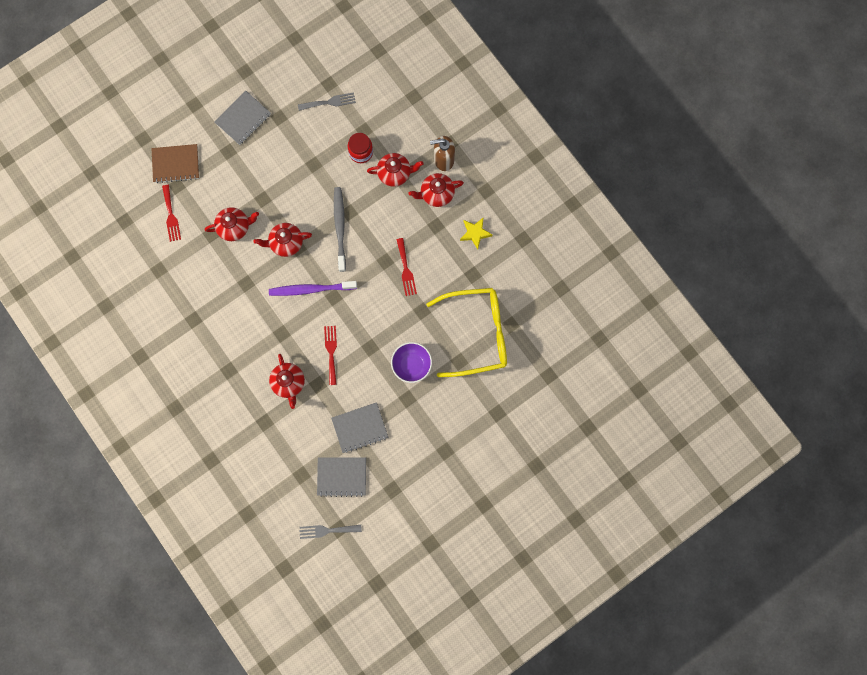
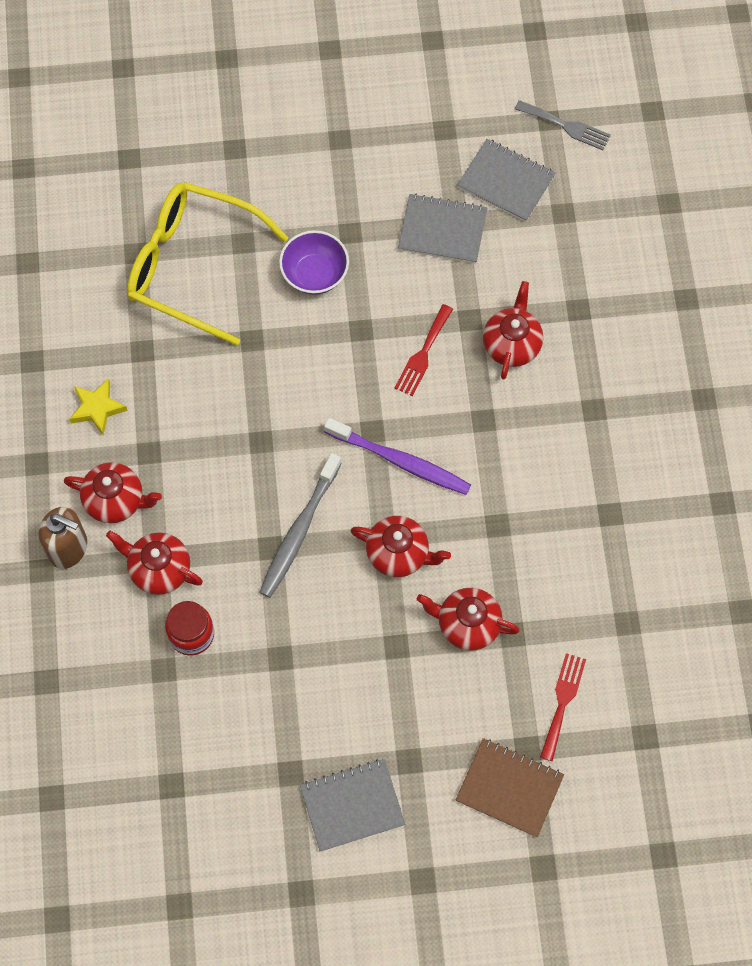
camera: 150 degrees left, 10 degrees down
(329, 102) = (190, 751): grey fork -> none
(406, 270) = (237, 411): red fork -> none

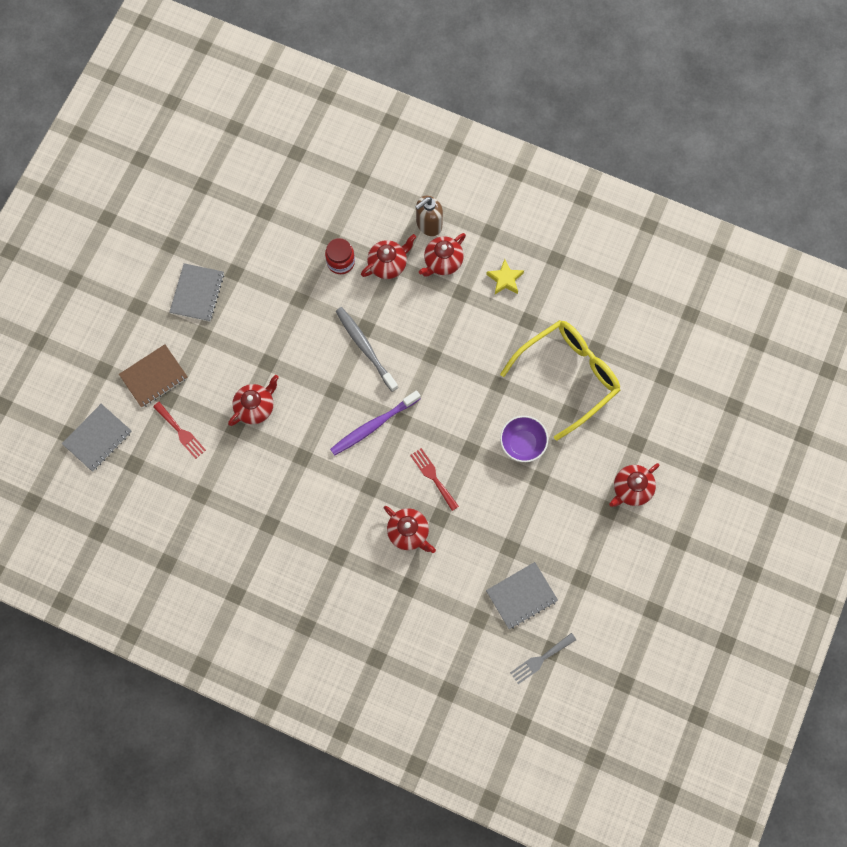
camera: 120 degrees right, 5 degrees up
(398, 554) = (319, 393): red teapot -> red teapot (631, 489)
(442, 230) = (509, 536): grey notebook -> grey notebook (97, 438)

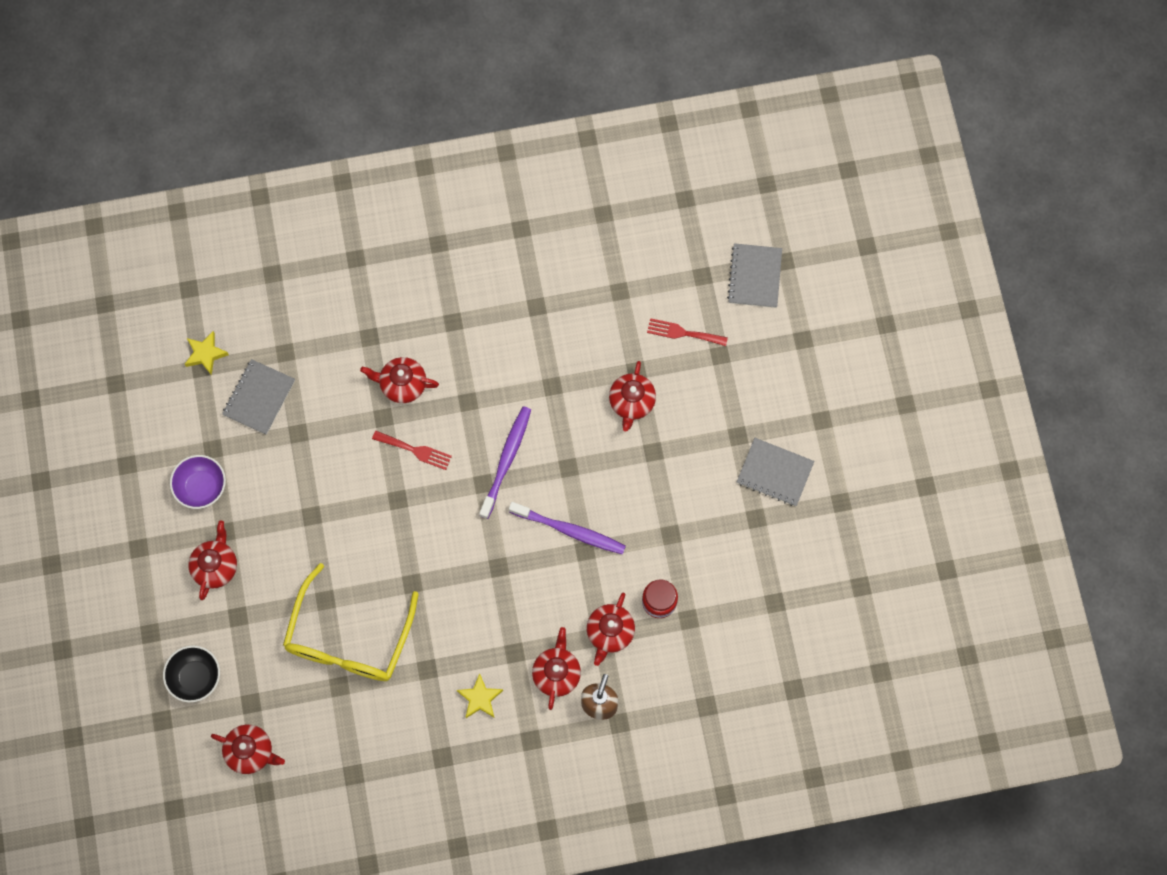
camera: 145 degrees right, 0 degrees up
(154, 376) = (750, 365): brown notebook -> none
(197, 293) = (775, 472): grey notebook -> grey notebook turned 45 degrees counterclockwise
(365, 347) = (570, 531): grey toothbrush -> purple toothbrush
(522, 443) = (350, 540): purple bowl -> purple bowl (201, 487)
(540, 659) = (205, 354): grey fork -> yellow star
(683, 345) = (251, 751): none -> red teapot
(692, 420) = (195, 677): none -> black bowl

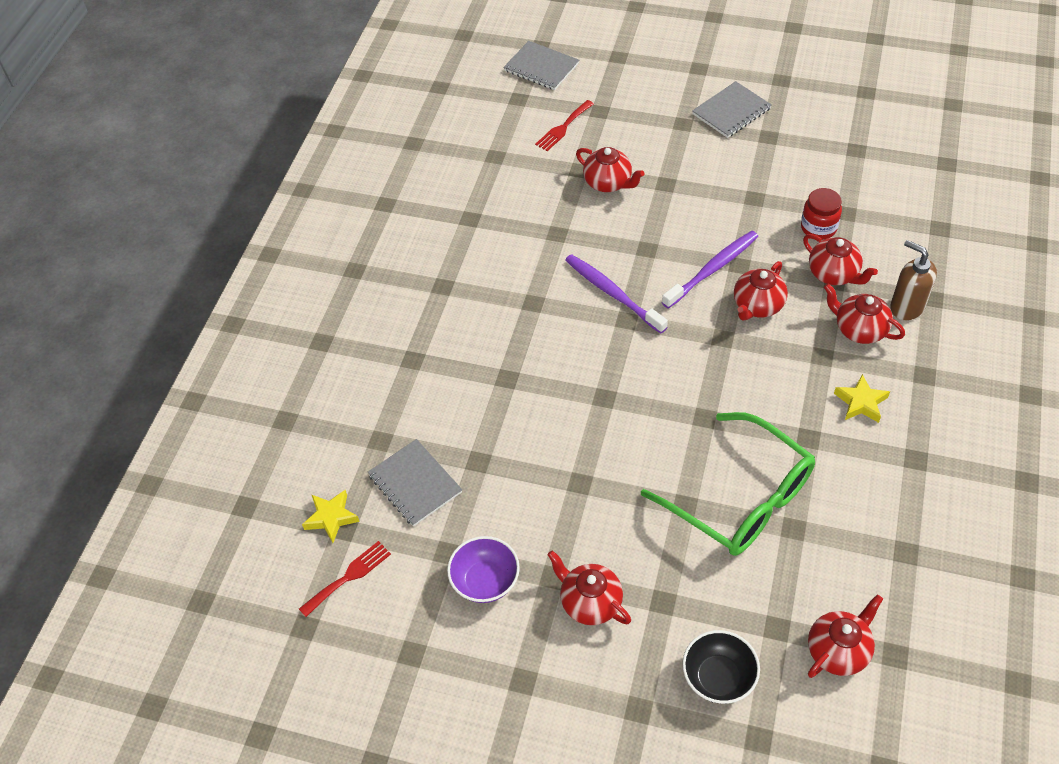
camera: 60 degrees left, 20 degrees down
(349, 638) = (740, 498): yellow glasses -> green glasses
(402, 384) = (481, 349): red teapot -> red teapot (757, 306)
(415, 450) = (559, 363): red fork -> red fork (349, 576)

